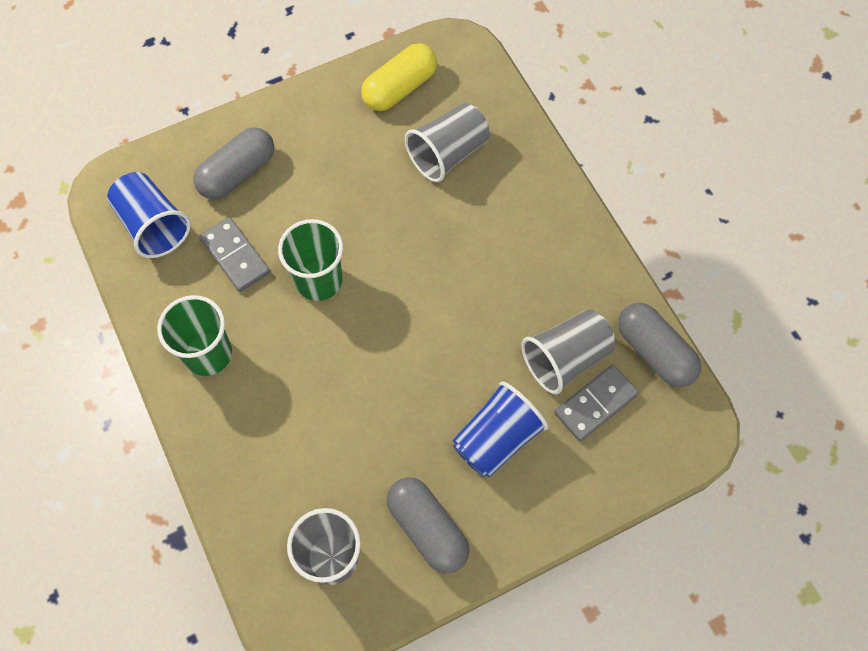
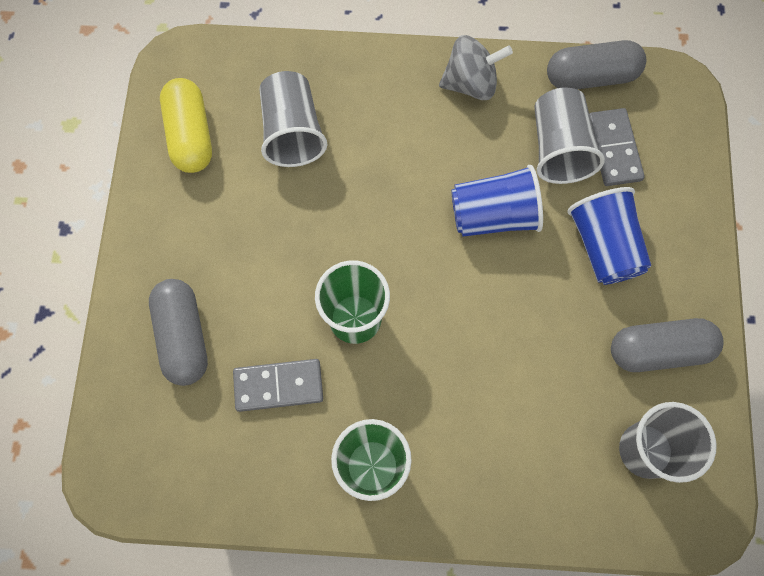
camera: 60 degrees left, 5 degrees up
(153, 225) = (189, 453): blue cup -> blue cup (493, 215)
(580, 259) = (470, 83): none -> grey spinning top

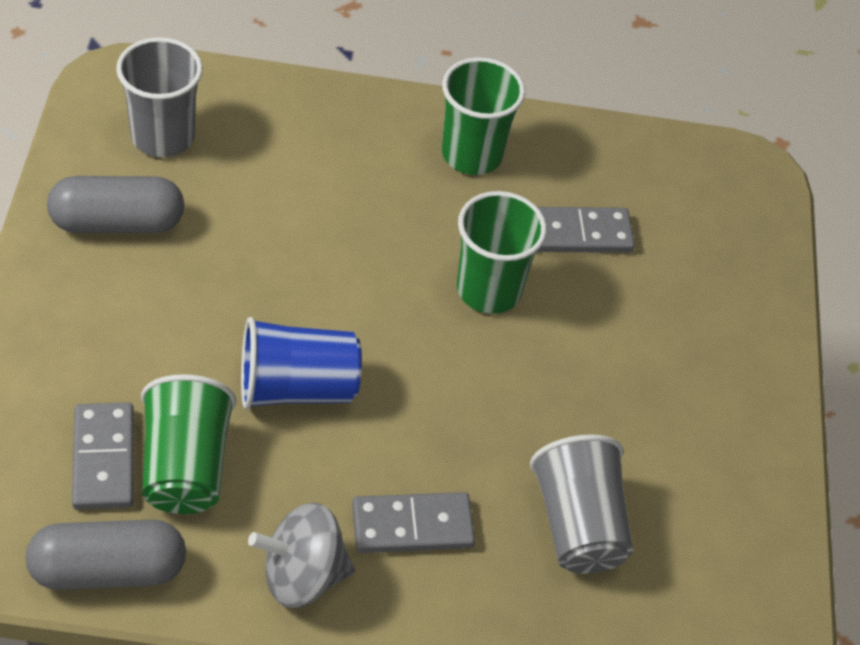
camera: 175 degrees right, 20 degrees down
(183, 336) = (698, 292): grey capsule -> none
(190, 135) = (727, 533): yellow capsule -> none
(403, 121) = (412, 526): none -> grey domino
(558, 148) = (186, 467): grey cup -> green cup
(603, 246) = (154, 337): blue cup -> none

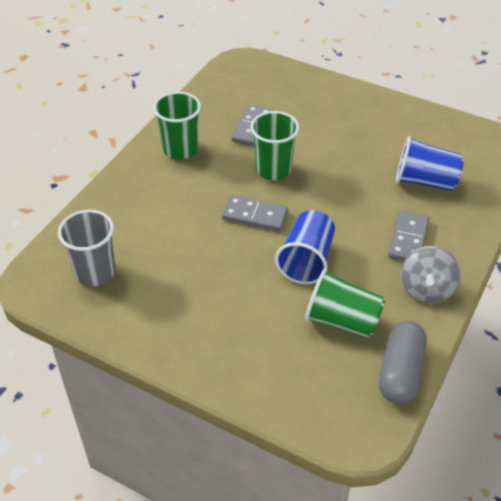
camera: 60 degrees left, 5 degrees down
(103, 459) = (324, 357): grey domino -> grey domino (255, 216)
(117, 222) = (152, 309): grey capsule -> none
(578, 525) = (425, 181): grey cup -> blue cup

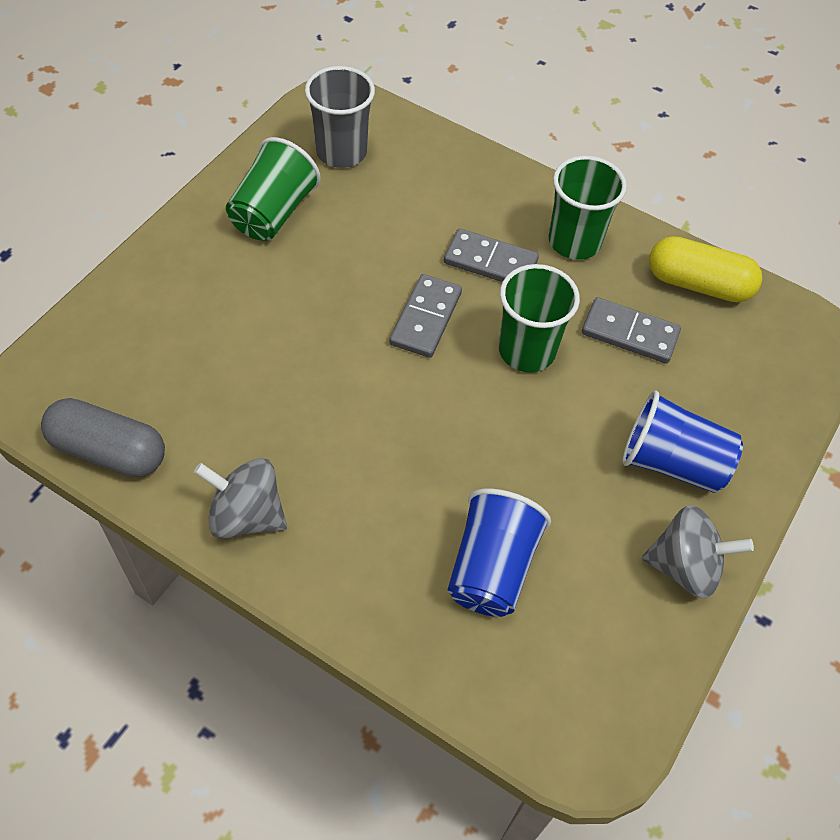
camera: 90 degrees right, 10 degrees up
(210, 100) = (698, 284): none -> yellow capsule
(306, 260) = (329, 370): blue cup -> blue cup (672, 462)
(342, 320) = (211, 397): green cup -> green cup (273, 213)
(400, 113) = (685, 567): none -> grey spinning top
(408, 239) = (354, 512): grey domino -> grey domino (490, 262)

